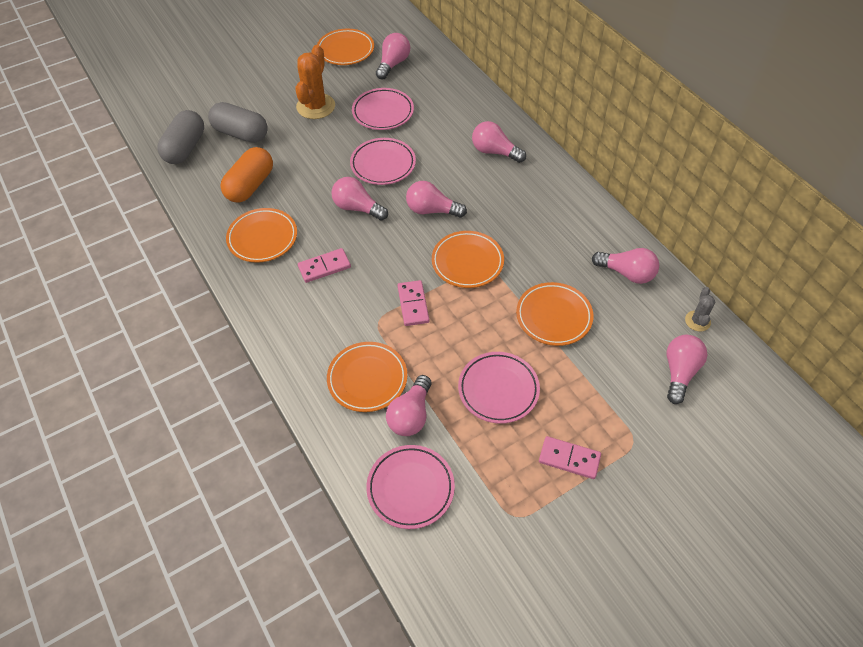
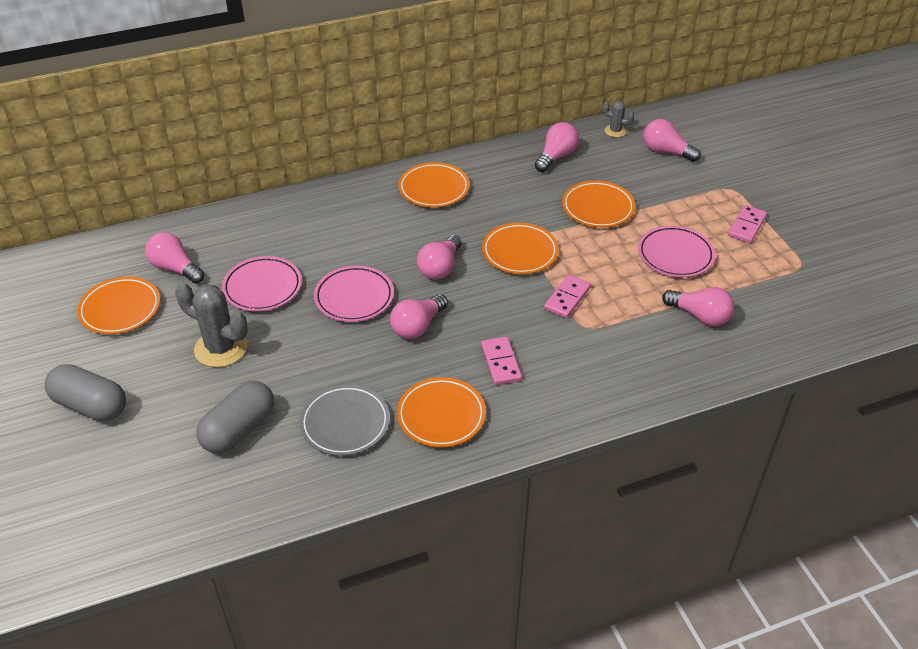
camera: 80 degrees left, 10 degrees down
(185, 148) = (241, 495): grey capsule -> grey capsule (90, 405)
(250, 185) = (345, 423): orange capsule -> grey plate
(315, 106) = (221, 348): orange cactus -> grey cactus
(367, 379) = (656, 342): orange plate -> orange plate (434, 189)
(410, 488) = (777, 325): pink plate -> none
(413, 304) = (567, 298): pink domino -> pink domino turned 60 degrees counterclockwise
(494, 152) = (368, 209): pink light bulb -> none

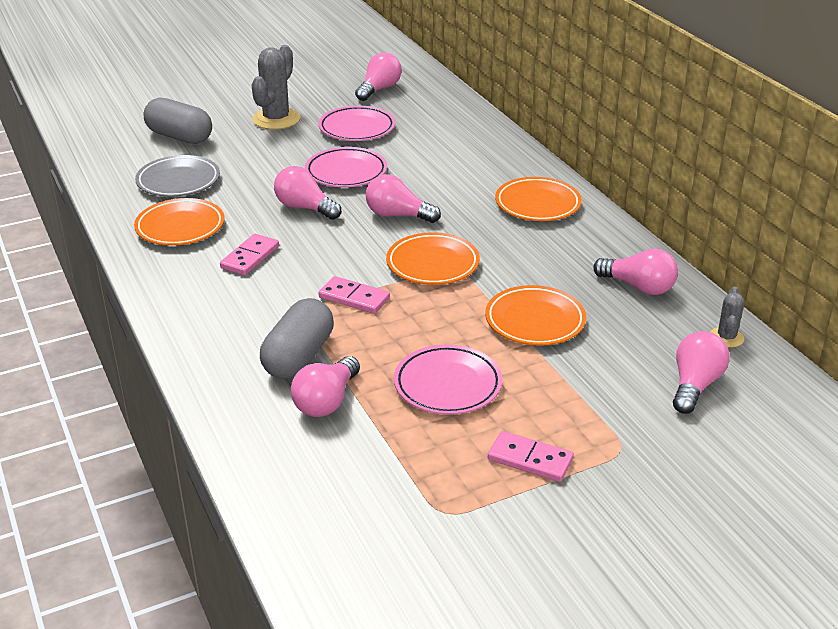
camera: 85 degrees right, 10 degrees down
(90, 405) = (215, 80): grey capsule -> grey capsule (298, 357)
(120, 309) = (324, 75): orange plate -> none
(501, 362) = (250, 257): pink domino -> pink domino turned 45 degrees counterclockwise

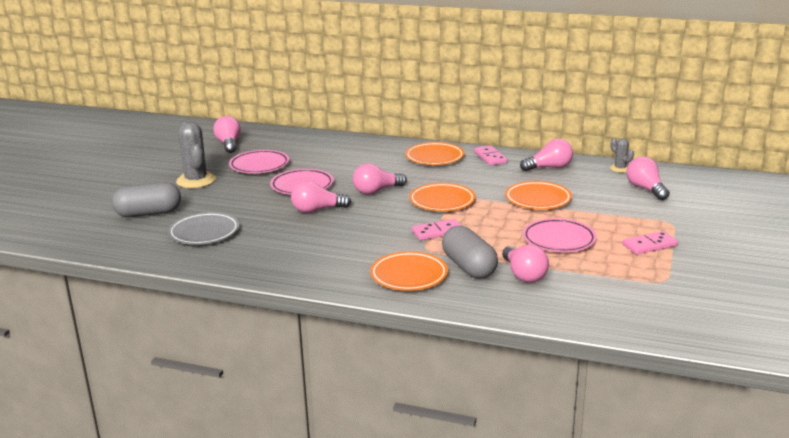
camera: 45 degrees left, 10 degrees down
(180, 227) = (262, 251): orange plate -> orange plate (409, 275)
(250, 257) = (340, 243): pink domino -> pink domino (490, 157)

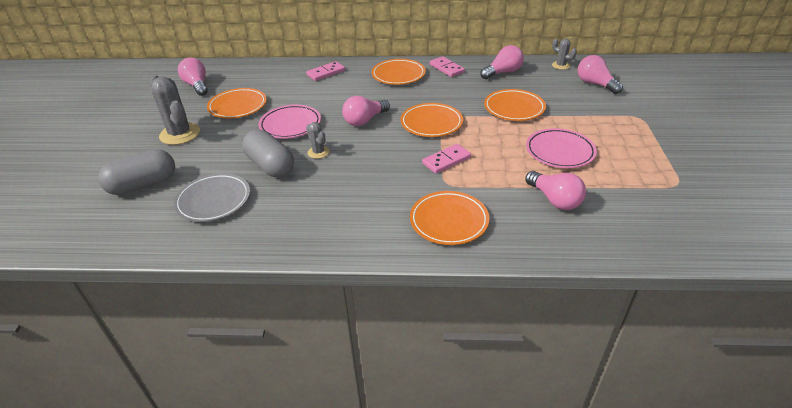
camera: 15 degrees left, 15 degrees up
(259, 165) = (238, 106): pink plate -> orange plate
(317, 210) = (318, 152): pink light bulb -> grey cactus
(469, 267) = (499, 199): grey capsule -> grey capsule (270, 166)
(649, 245) = (639, 145): pink domino -> pink domino (326, 73)

